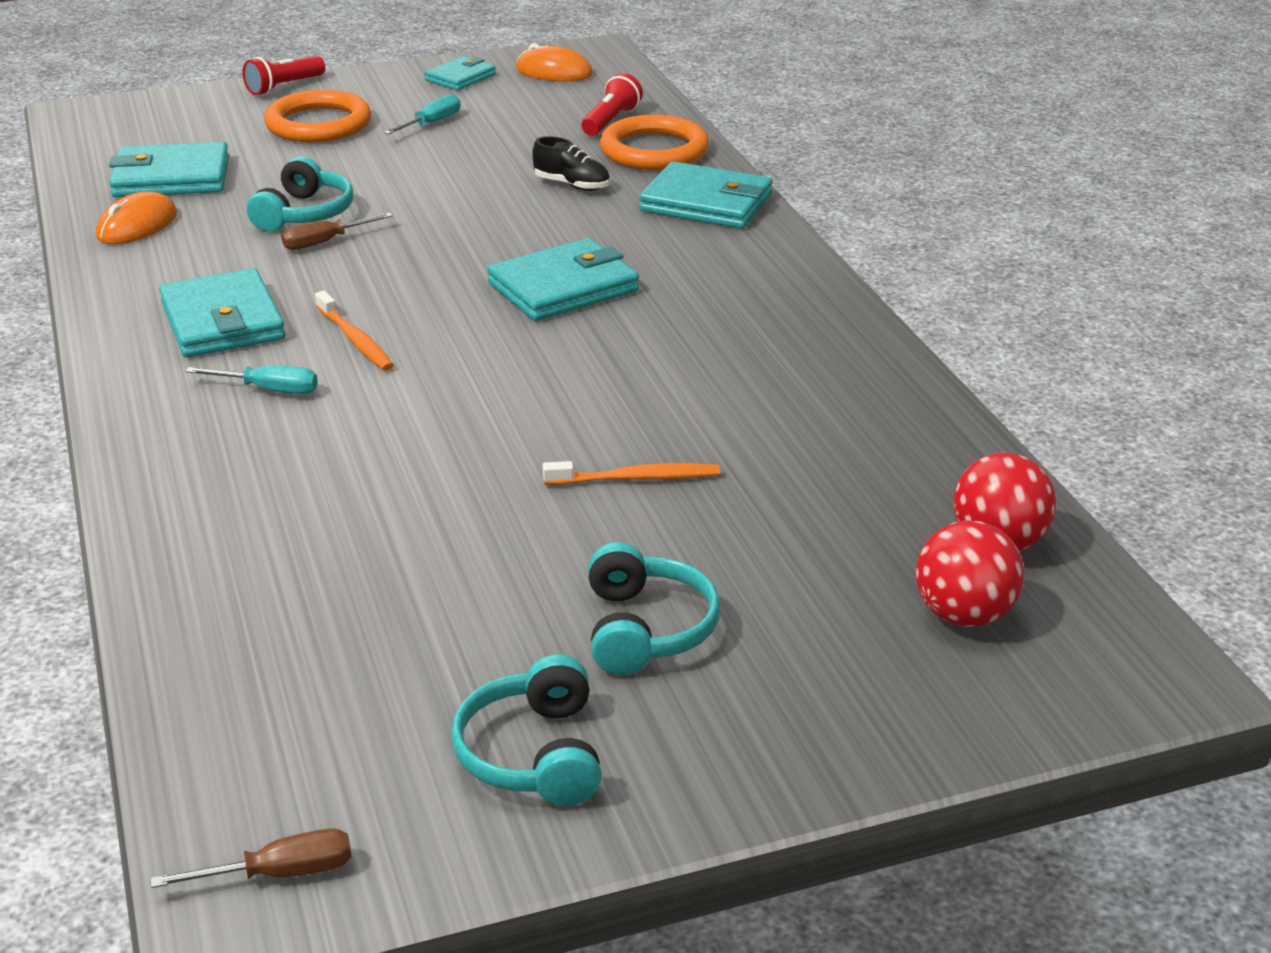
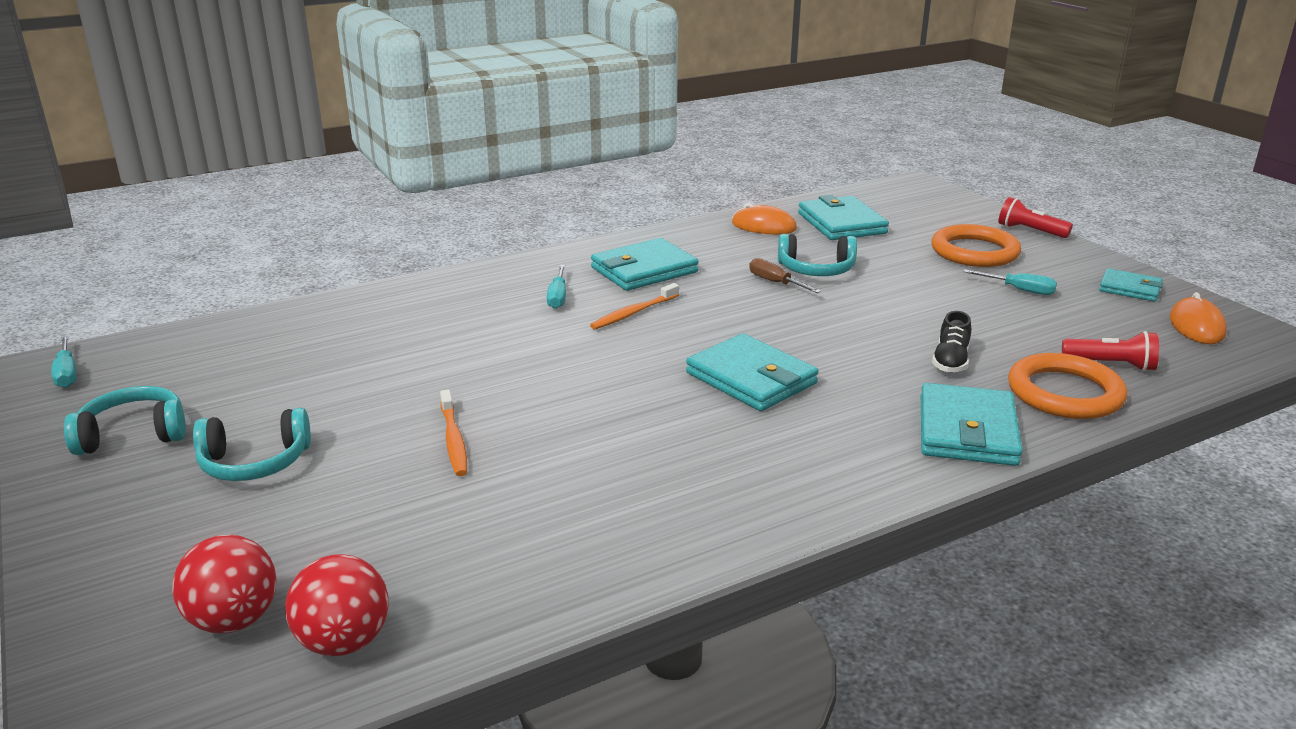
camera: 80 degrees right, 5 degrees down
(280, 873) = (67, 373): brown screwdriver -> turquoise screwdriver

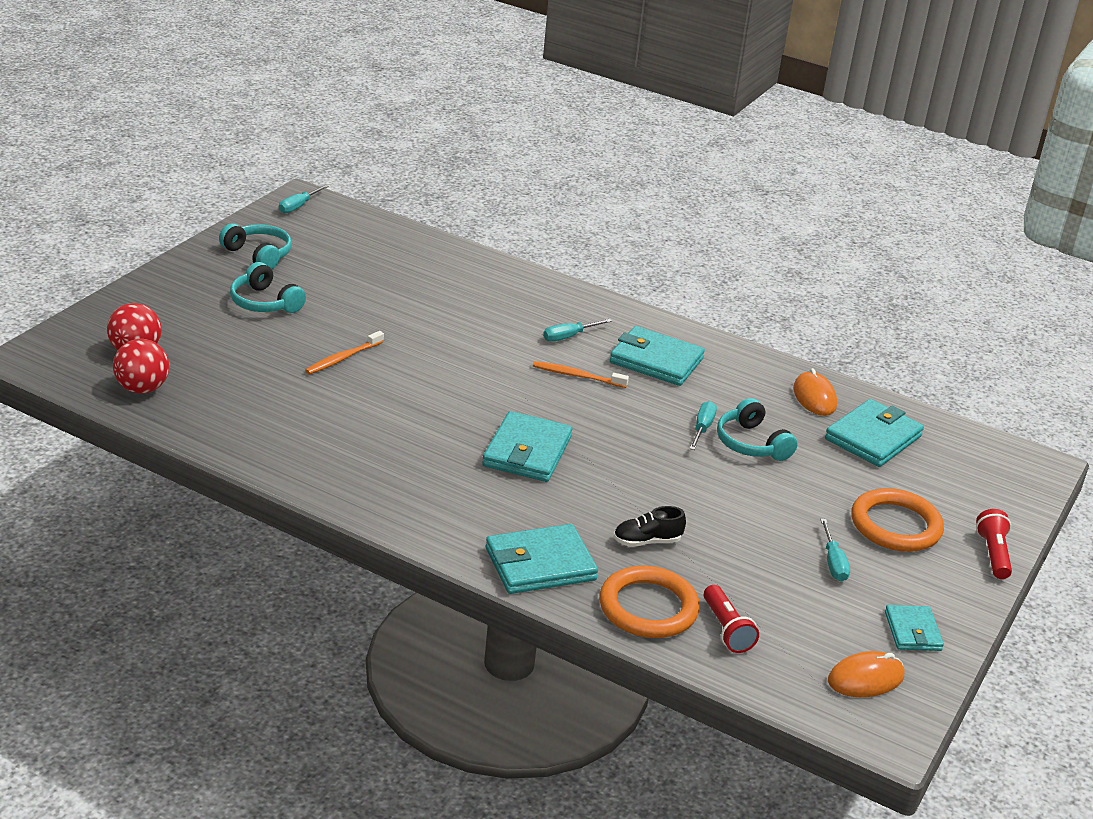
camera: 55 degrees right, 5 degrees up
(775, 283) = (702, 428): brown screwdriver -> turquoise screwdriver

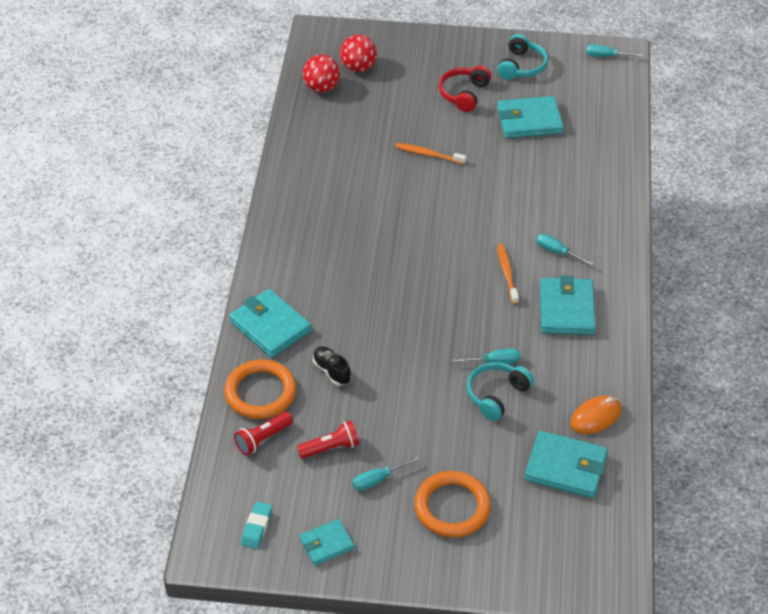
camera: 70 degrees right, 15 degrees up
(265, 302) = (464, 94): turquoise headphones -> red headphones
(527, 452) = (390, 279): turquoise wallet -> turquoise wallet (529, 120)
(865, 678) = (256, 527): orange mouse -> turquoise eraser
(993, 554) = (458, 577): red flashlight -> red flashlight (330, 447)

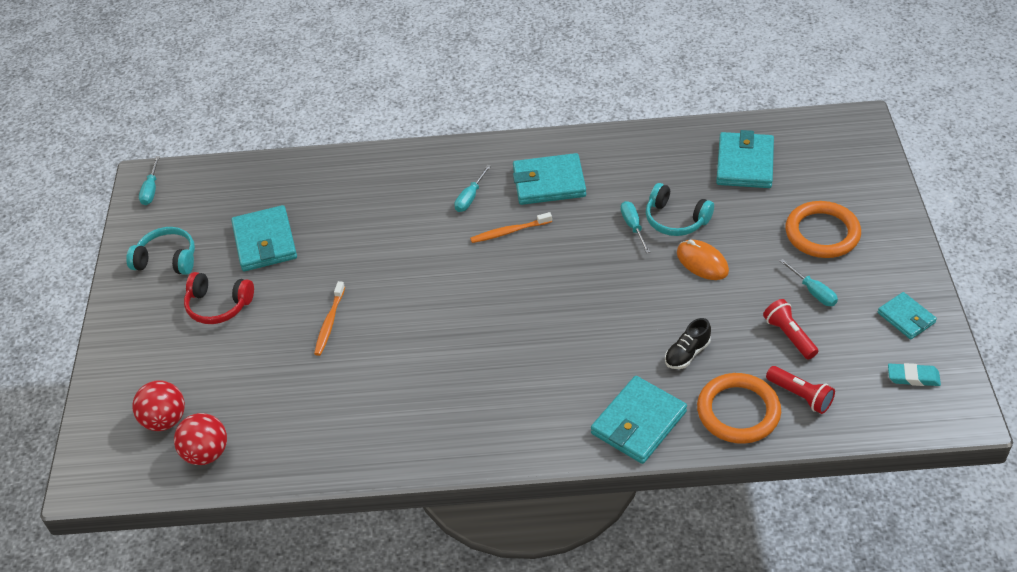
camera: 95 degrees left, 0 degrees up
(595, 417) = (678, 150): orange mouse -> orange mouse (702, 262)

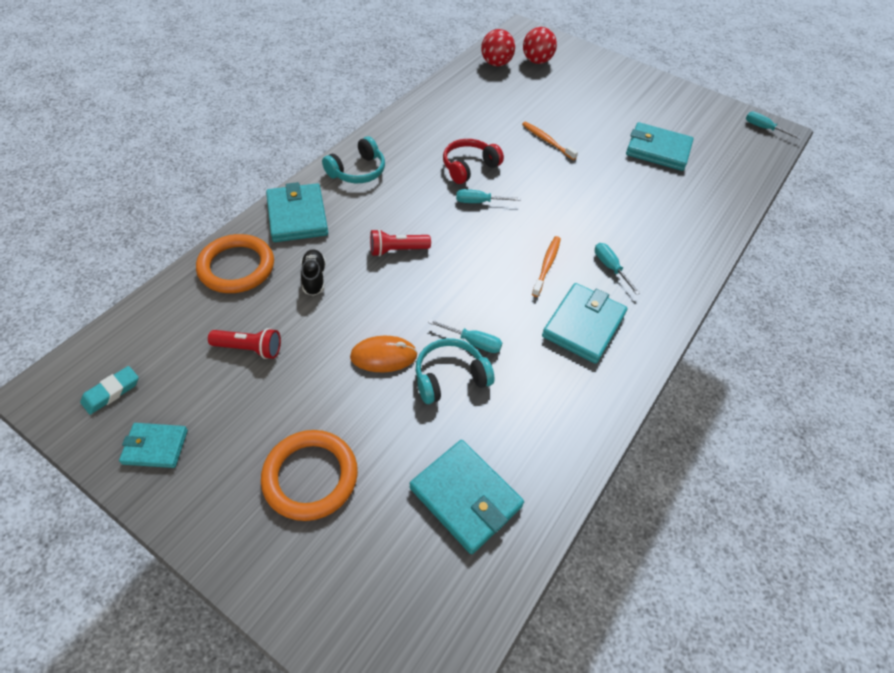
camera: 120 degrees right, 5 degrees up
(167, 259) = (678, 108): turquoise headphones -> turquoise headphones (357, 171)
(218, 305) = (612, 110): red headphones -> red headphones (469, 167)
(800, 395) = (199, 309): red flashlight -> red flashlight (397, 250)
(813, 292) = (264, 405): turquoise screwdriver -> turquoise screwdriver (479, 202)

